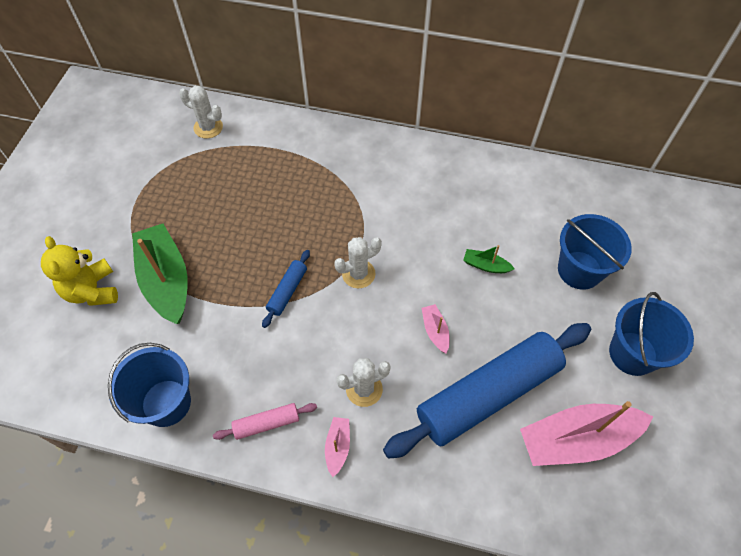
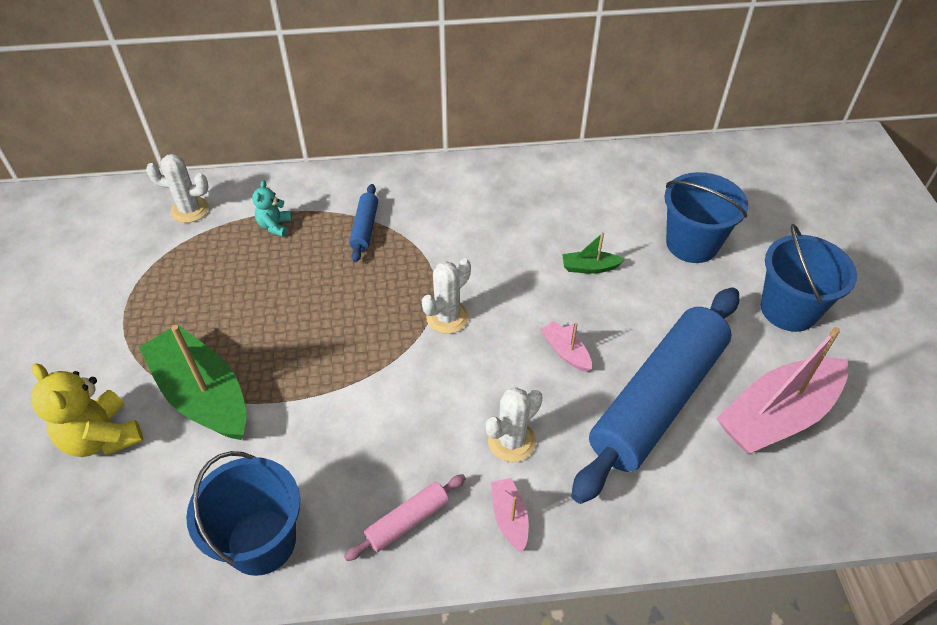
camera: 20 degrees left, 10 degrees down
(263, 159) = (275, 226): none -> turquoise teddy bear
(287, 291) = (368, 361): blue rolling pin -> blue rolling pin (365, 228)

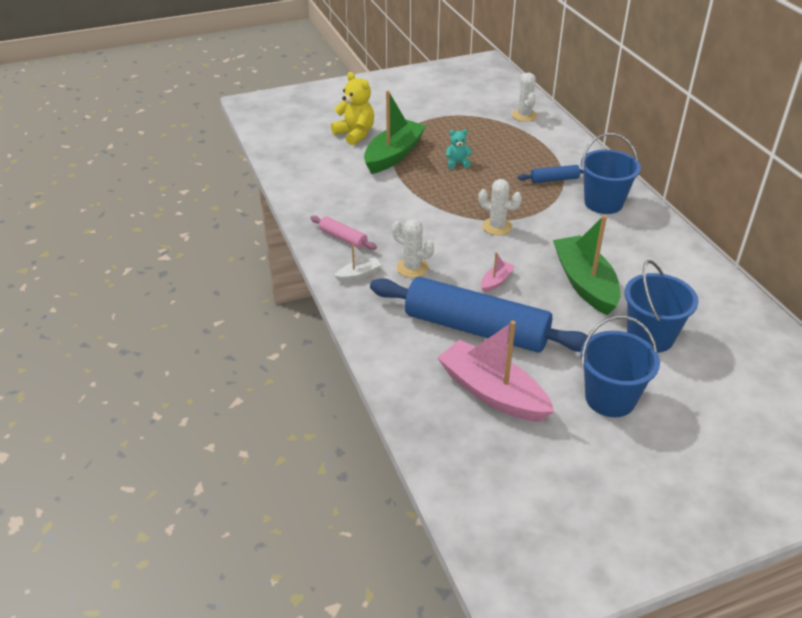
camera: 75 degrees right, 10 degrees down
(102, 437) = (355, 134): yellow teddy bear -> yellow teddy bear turned 105 degrees clockwise
(261, 541) = (315, 194): blue bucket -> blue bucket (603, 203)
(275, 226) = (532, 147): turquoise teddy bear -> turquoise teddy bear (457, 163)
(509, 518) = (359, 274): pink boat -> white boat
(589, 267) = (585, 283): green boat -> green boat, size x2.25

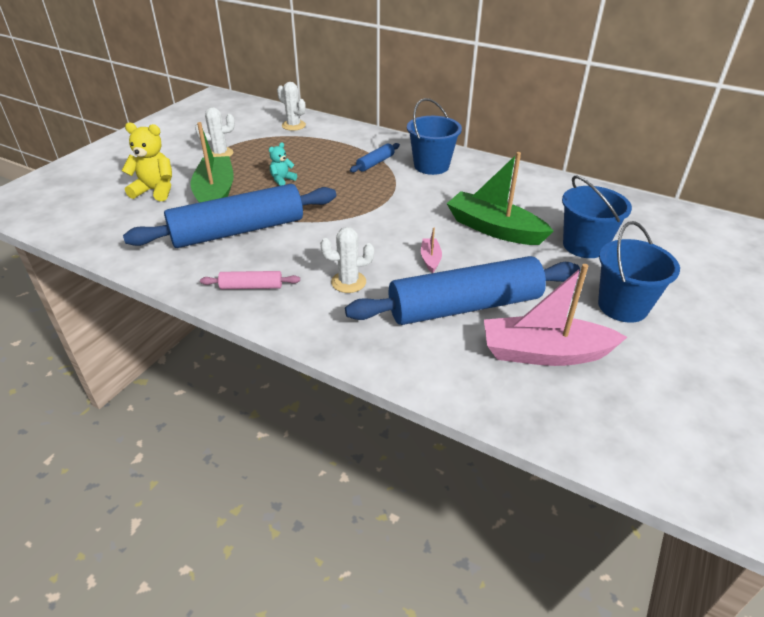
camera: 40 degrees left, 0 degrees up
(359, 274) = (307, 313): white boat -> none
(379, 192) = (238, 231): none -> blue rolling pin
(497, 226) = (376, 216): white cactus -> white cactus (220, 153)

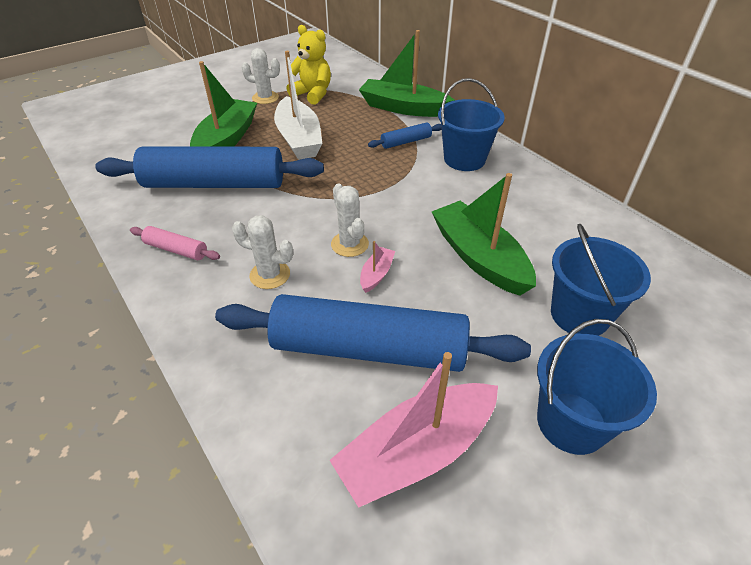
camera: 25 degrees right, 5 degrees up
(155, 191) = (180, 123): yellow teddy bear -> yellow teddy bear (312, 94)
(282, 180) = (299, 139): turquoise teddy bear -> white boat
(293, 125) = (356, 82): white cactus -> white cactus (349, 244)
(352, 138) = (403, 108): none -> green boat
(544, 353) = (417, 451): pink boat -> pink boat turned 60 degrees counterclockwise

